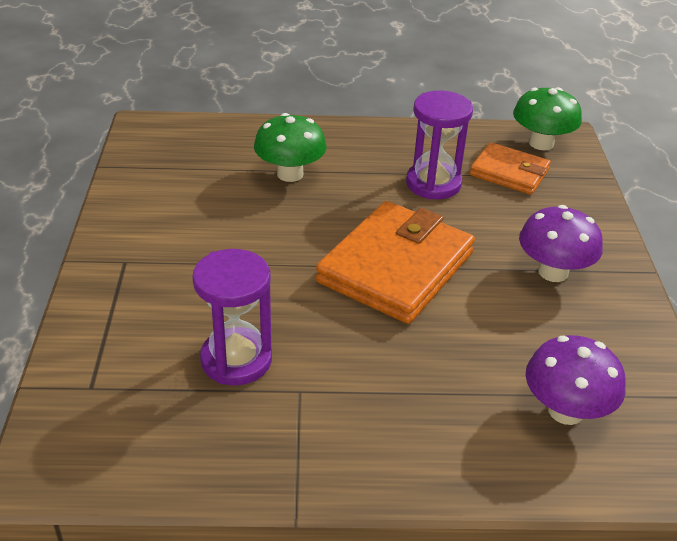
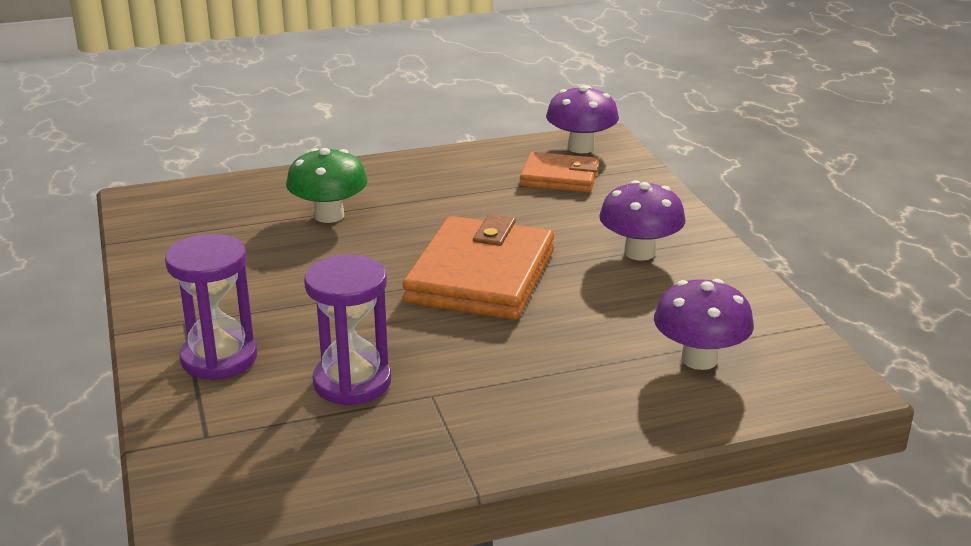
camera: 15 degrees left, 10 degrees down
(433, 184) = (486, 199): purple hourglass -> purple hourglass (219, 358)
(541, 143) = (581, 147): green mushroom -> purple mushroom

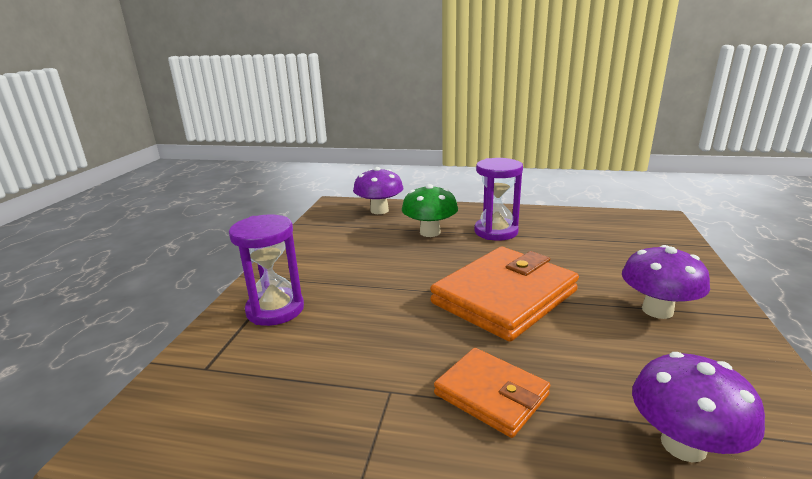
camera: 30 degrees right, 5 degrees down
(352, 382) = (340, 357): purple hourglass -> purple hourglass (496, 231)
(560, 177) = (612, 238): orange wallet -> orange wallet (491, 394)
(581, 147) = (640, 222): purple mushroom -> purple mushroom (379, 210)

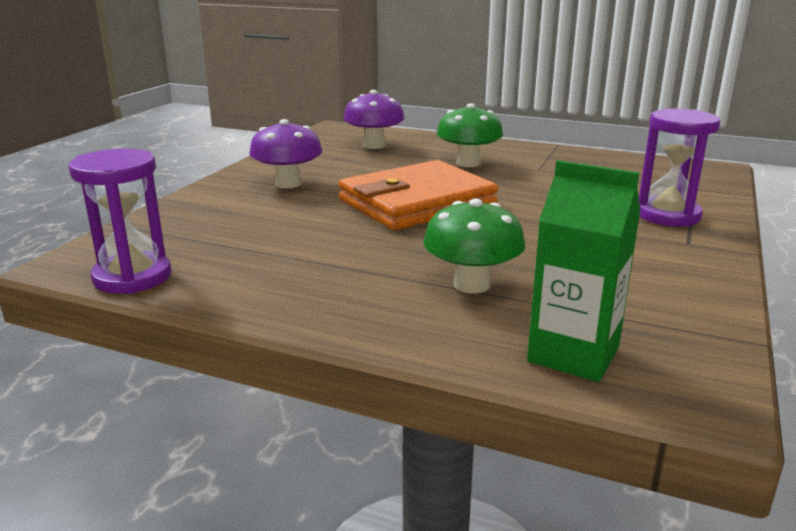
camera: 170 degrees left, 0 degrees up
(379, 210) = (573, 354): purple mushroom -> green carton
(491, 394) = (468, 163): orange wallet -> green mushroom
(496, 231) = (359, 273): purple hourglass -> purple hourglass (132, 277)

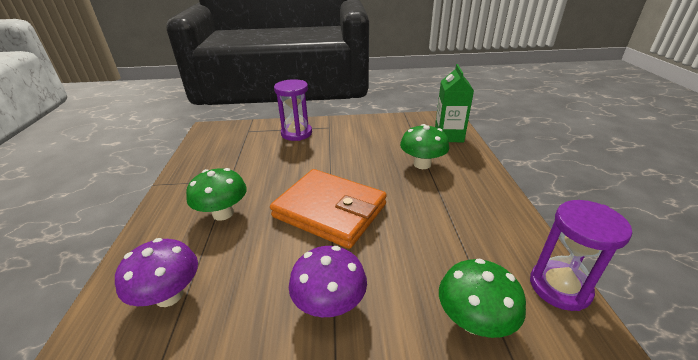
camera: 115 degrees left, 10 degrees up
(182, 225) = (473, 321): none -> green mushroom

